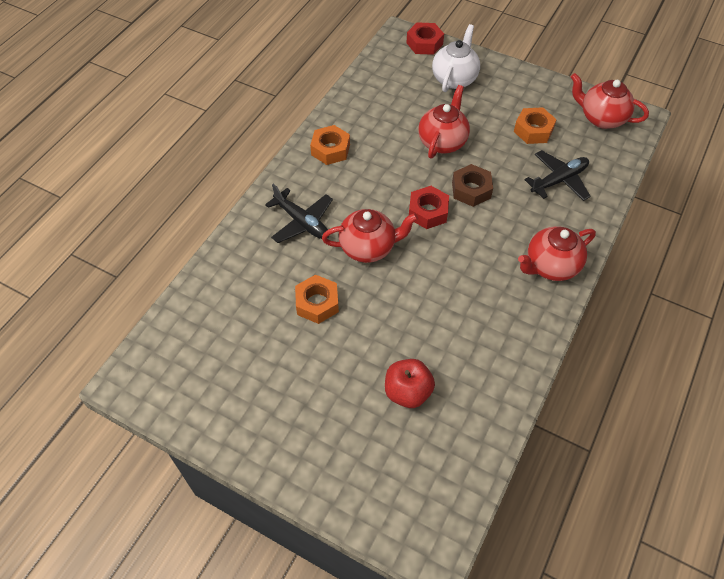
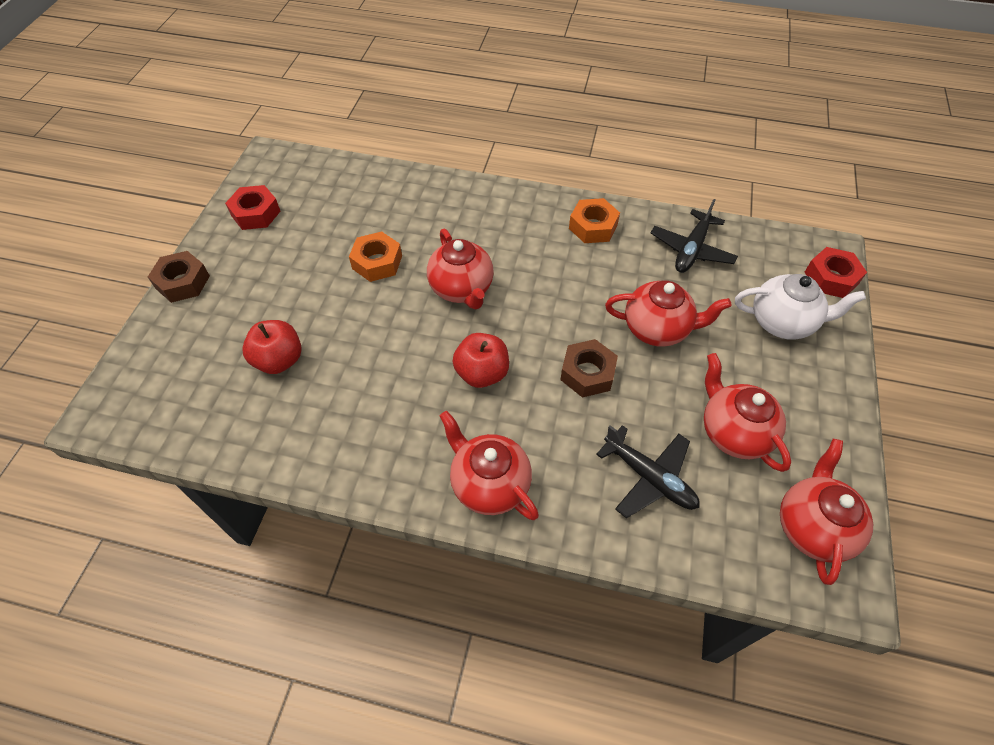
camera: 75 degrees right, 0 degrees up
(285, 474) = (183, 282): none -> brown nut
(302, 222) = (479, 227): black plane -> black plane (691, 250)
(428, 212) = (534, 334): red nut -> red nut (256, 213)
(456, 251) = (482, 373): none -> red apple
(533, 130) = (733, 432): orange nut -> red teapot

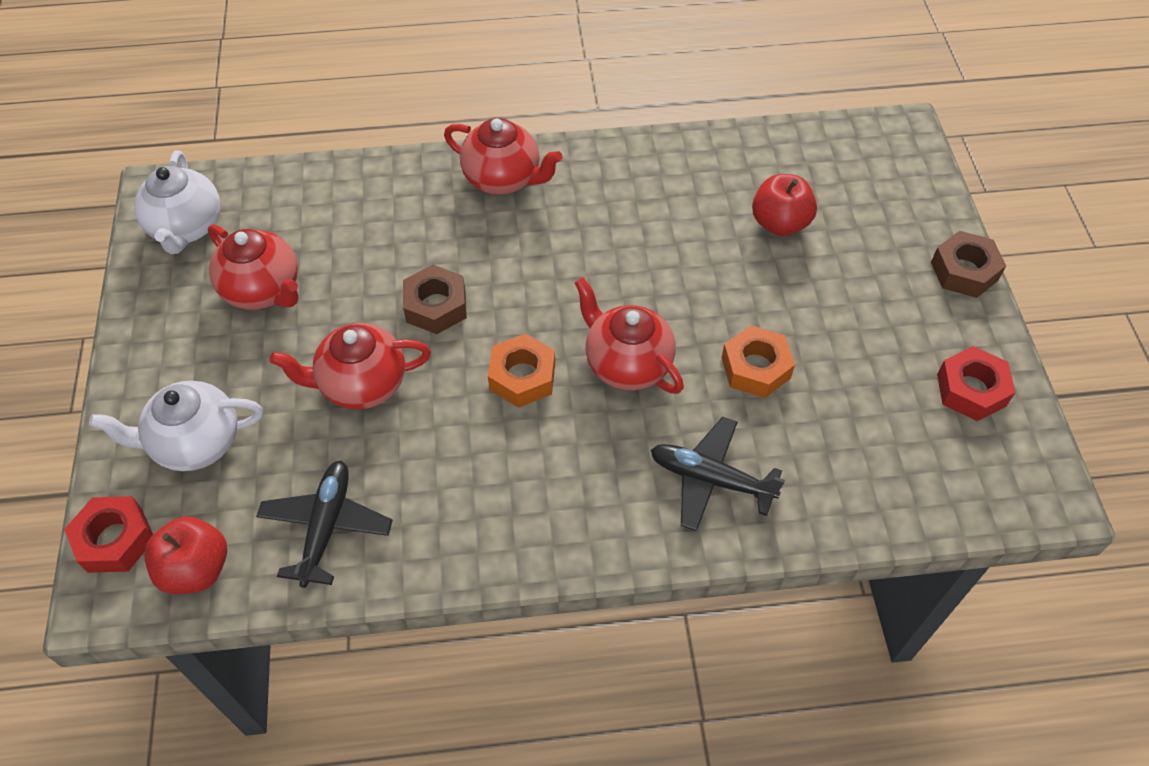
camera: 160 degrees right, 0 degrees up
(482, 373) = (555, 272): red apple -> red apple (196, 569)
(593, 226) = (483, 523): orange nut -> orange nut (522, 377)
(649, 477) = (349, 225): black plane -> black plane (710, 479)
(812, 526) = (187, 228): red teapot -> white teapot

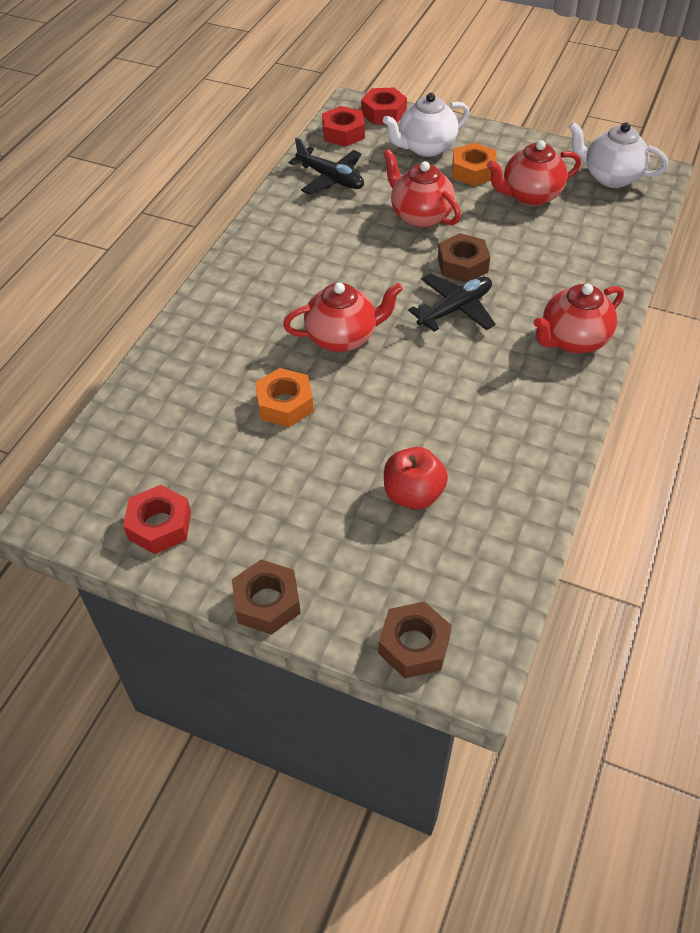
camera: 120 degrees right, 5 degrees down
(195, 443) = (425, 148): white teapot -> white teapot turned 135 degrees counterclockwise
(196, 569) = (343, 133): red apple -> red nut
(361, 384) = (420, 216): red teapot -> red teapot turned 60 degrees counterclockwise
(522, 377) = (371, 284): orange nut -> orange nut (473, 171)
(710, 479) = (222, 339): black plane -> black plane (455, 309)
(912, 169) = (414, 645): none -> brown nut

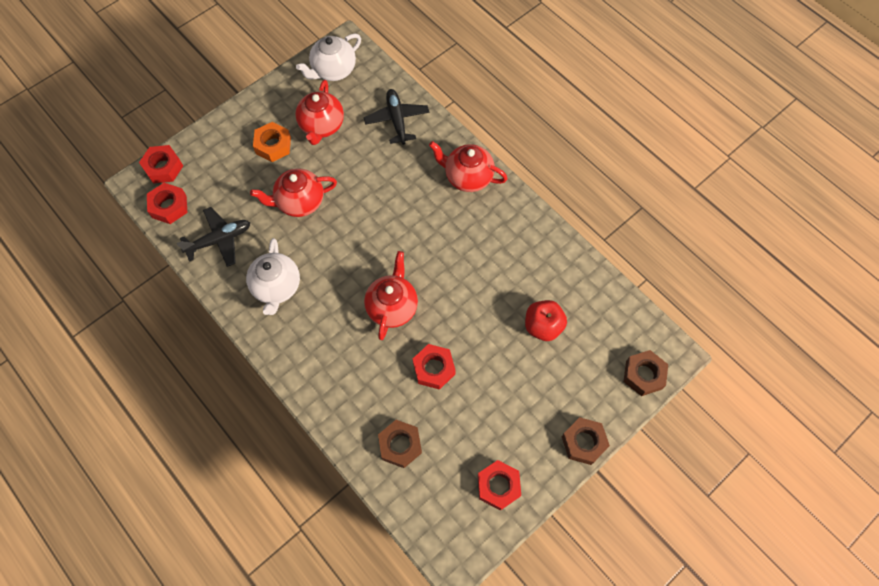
camera: 65 degrees left, 15 degrees up
(285, 404) = (434, 368): orange nut -> red nut
(425, 148) = (226, 161): white teapot -> white teapot (277, 287)
(455, 309) = (404, 227): black plane -> black plane (397, 120)
(462, 265) = (365, 202): brown nut -> brown nut (400, 445)
(572, 340) = (467, 177): red teapot -> red teapot turned 120 degrees clockwise

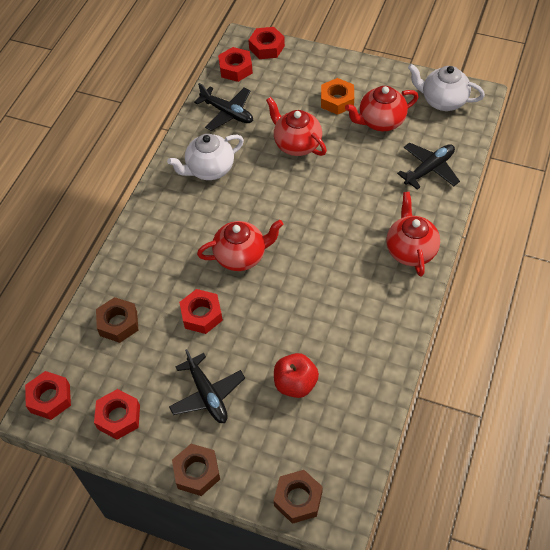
camera: 65 degrees right, 10 degrees down
(446, 541) = (50, 398): none -> red nut
(515, 400) = (207, 394): none -> black plane

